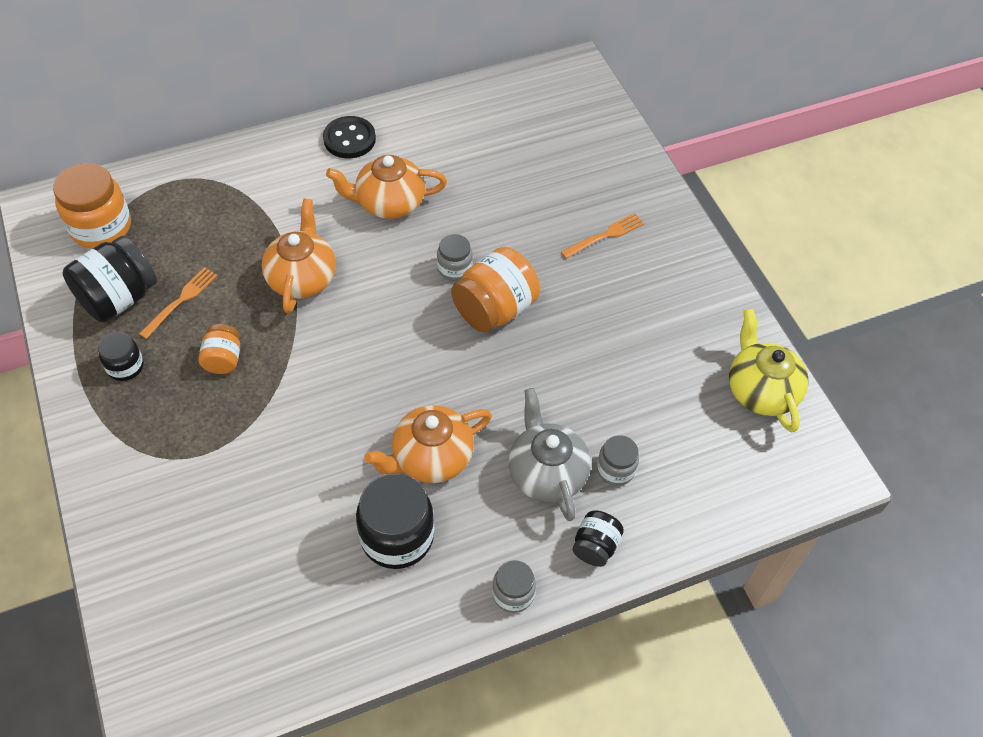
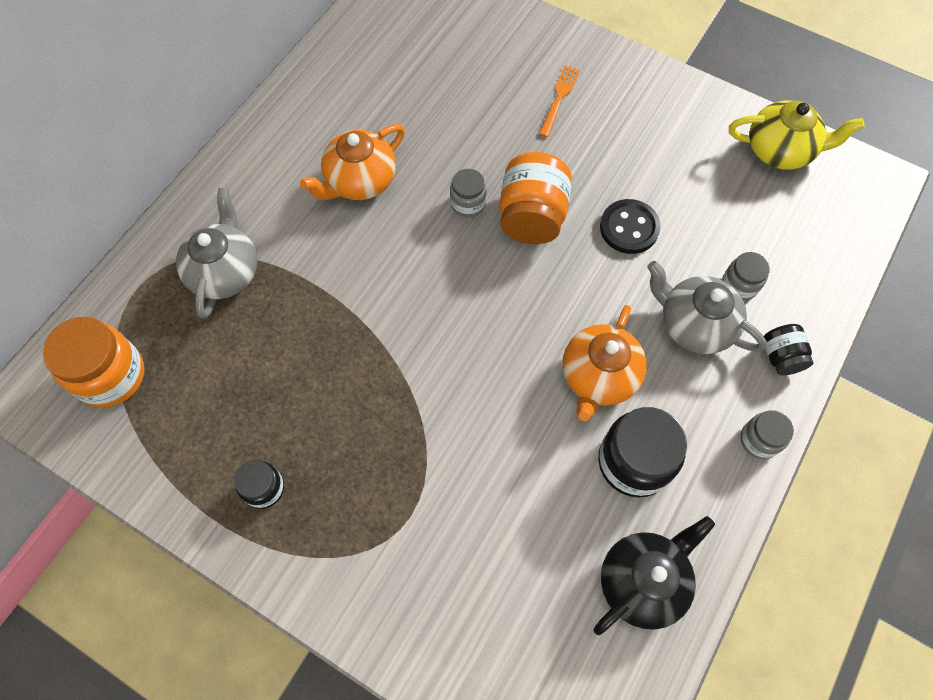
camera: 35 degrees left, 10 degrees up
(119, 298) = (195, 430): black jar -> none
(181, 300) = (257, 391): orange fork -> none
(223, 359) = (348, 418): orange jar -> none
(236, 207) = (225, 272): none -> grey teapot
(302, 278) = (347, 297): orange teapot -> none
(319, 623) = (642, 581): none -> black teapot
(349, 139) = (270, 145): black button -> black button (629, 228)
(761, 391) = (780, 151): yellow teapot -> yellow teapot turned 150 degrees clockwise

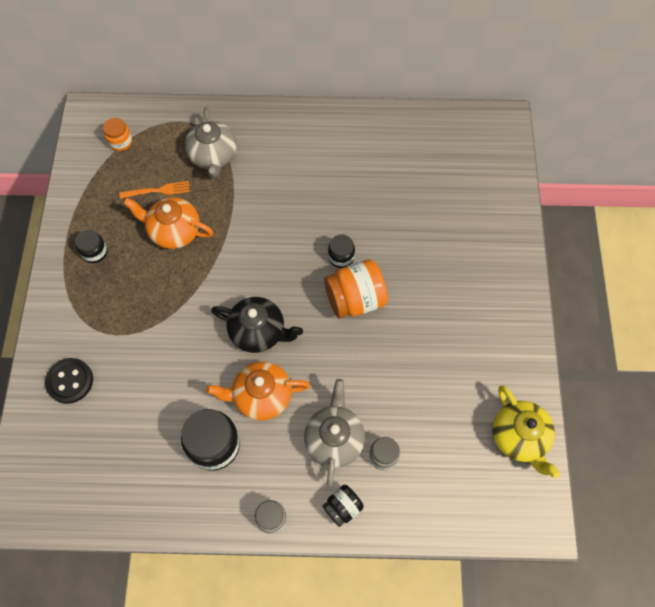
camera: 60 degrees right, 0 degrees up
(111, 375) = (120, 142): orange jar -> orange jar, size x0.55
(225, 272) = (213, 156): grey teapot -> grey teapot turned 105 degrees clockwise
(360, 181) = (318, 189): orange teapot -> orange teapot (174, 231)
(468, 203) = (341, 257): grey jar -> black jar
(559, 98) = (462, 269): orange fork -> orange fork (158, 190)
(629, 228) = (384, 363): black button -> black button (70, 381)
(642, 581) = (139, 485): black teapot -> black teapot (258, 332)

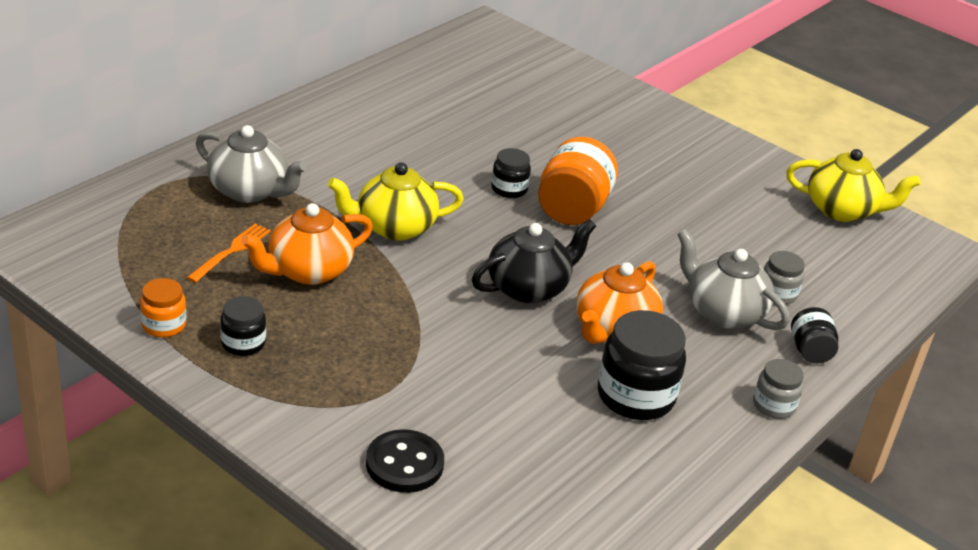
camera: 55 degrees left, 30 degrees down
(120, 142) = (112, 239): orange jar -> orange jar (164, 325)
(248, 236) = (394, 227): none -> yellow teapot

